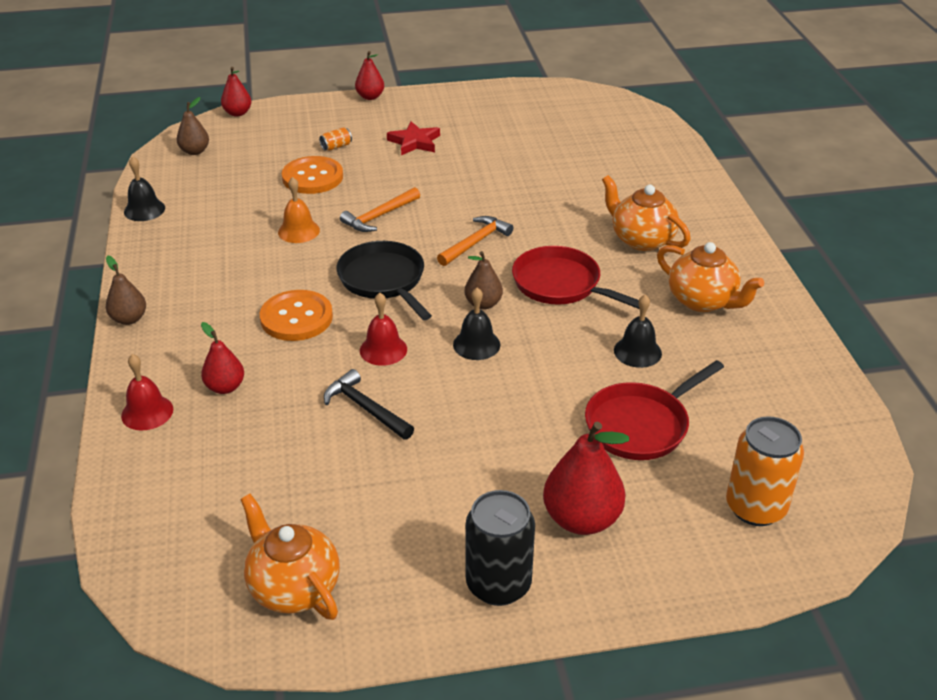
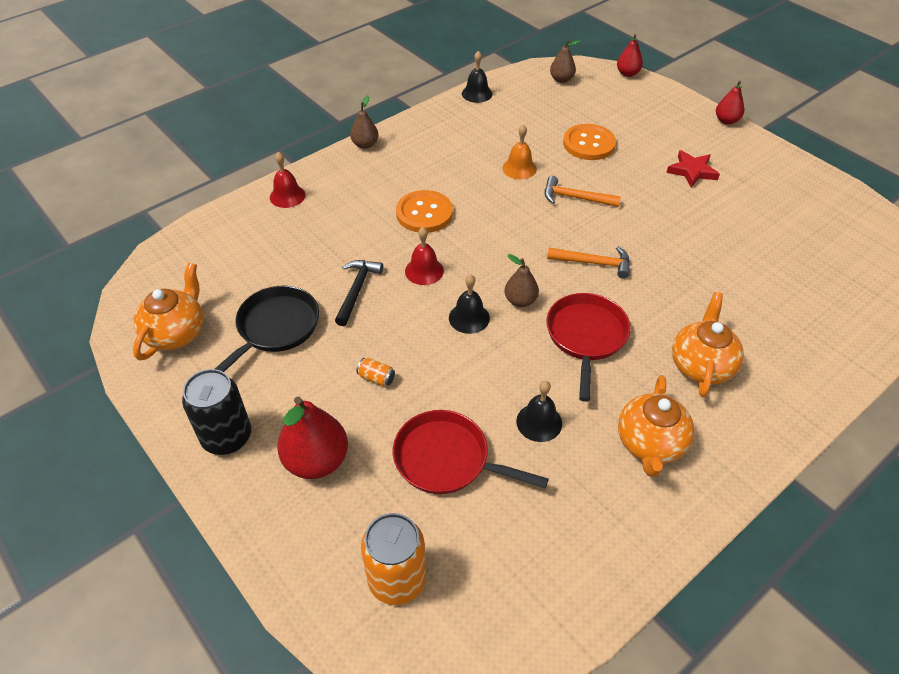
camera: 60 degrees right, 10 degrees up
(225, 387) = (332, 216): red pear -> none
(336, 146) = (639, 136): orange can -> orange can (376, 378)
(384, 280) = (501, 235): black pan -> black pan (275, 328)

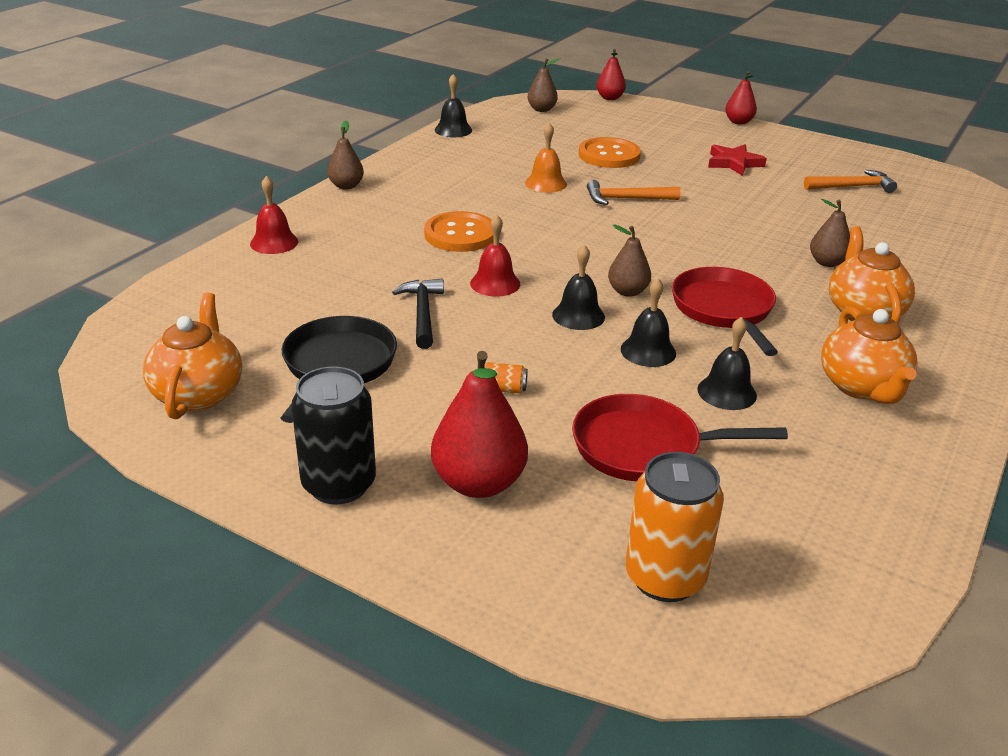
camera: 20 degrees left, 15 degrees down
(502, 366) = (648, 351): none -> black bell
(594, 263) = (686, 248): orange hammer -> orange hammer (852, 187)
(704, 303) = (827, 262): none -> brown pear

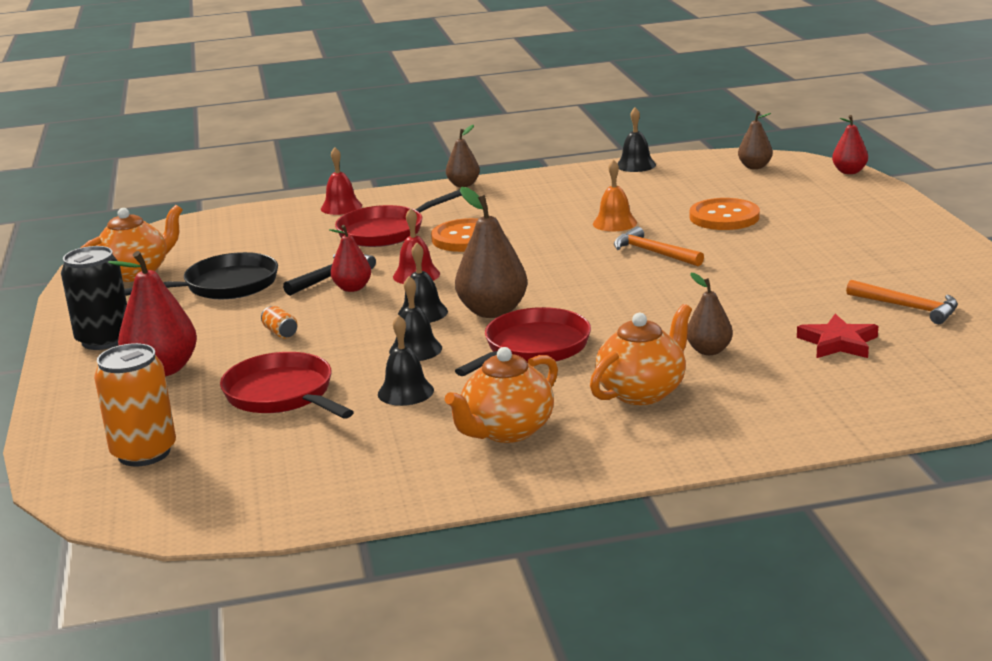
camera: 50 degrees right, 10 degrees down
(375, 252) = (386, 232): none -> red pan
(627, 291) = (493, 311): brown pear -> brown pear, size x1.69
(734, 163) = (832, 254): red star -> red star (838, 343)
(738, 122) = (936, 223): red pear -> red pear (352, 288)

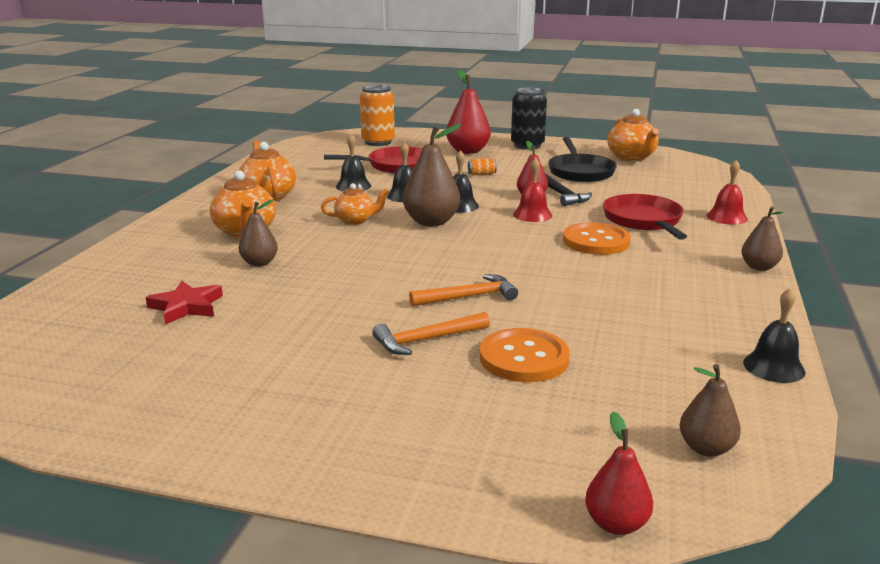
camera: 115 degrees right, 0 degrees up
(533, 348) = (355, 220): red pan -> orange teapot
(614, 223) = (568, 302): orange bell -> none
(908, 307) = (181, 360): orange hammer -> orange hammer (426, 340)

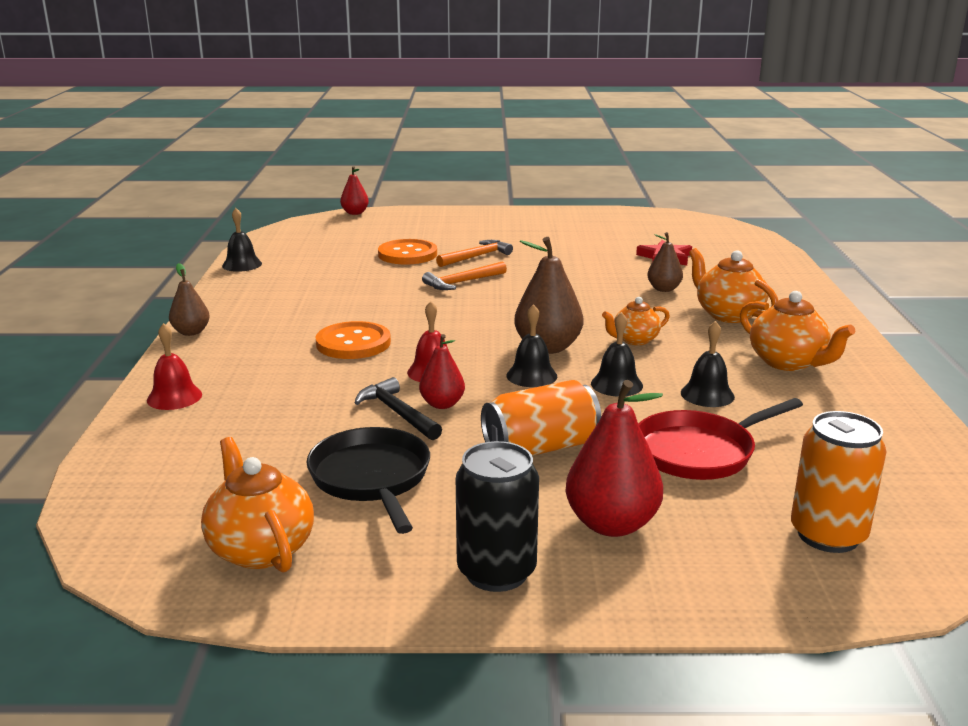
camera: 165 degrees right, 0 degrees up
(481, 174) = (540, 448): orange can -> orange can, size x2.33
(644, 221) = (290, 378): red pan -> none
(706, 448) = (305, 233): brown pear -> none

